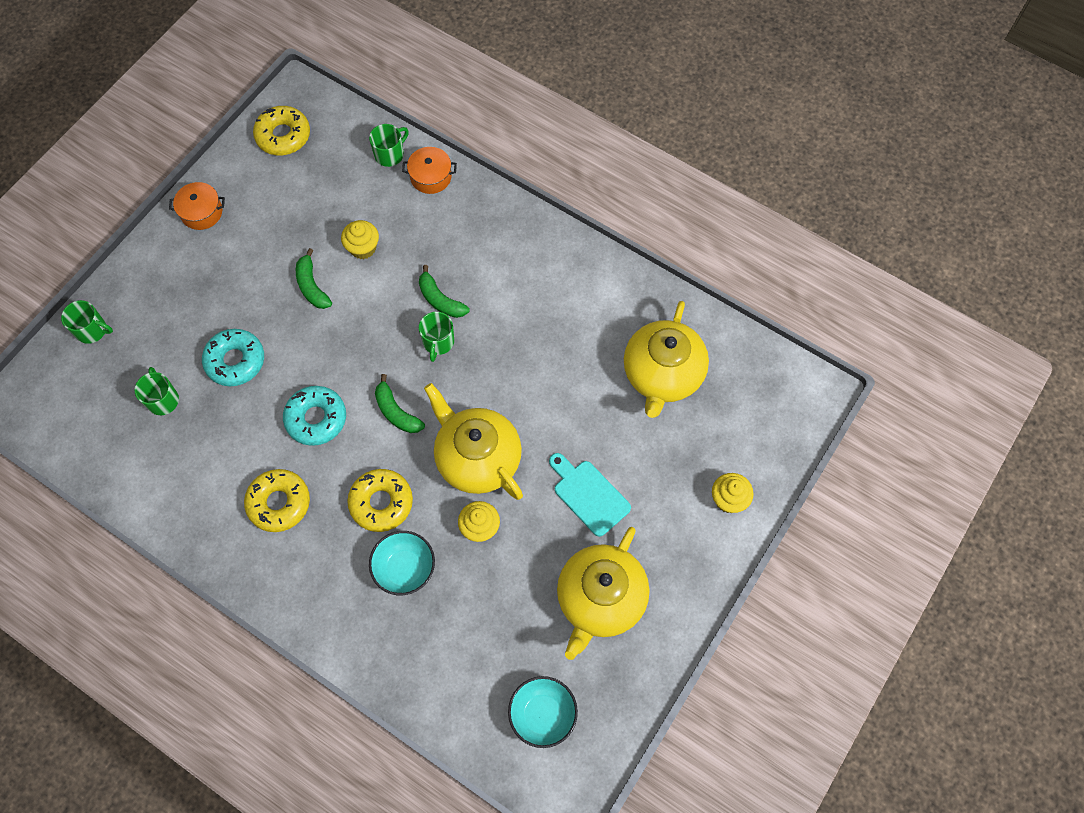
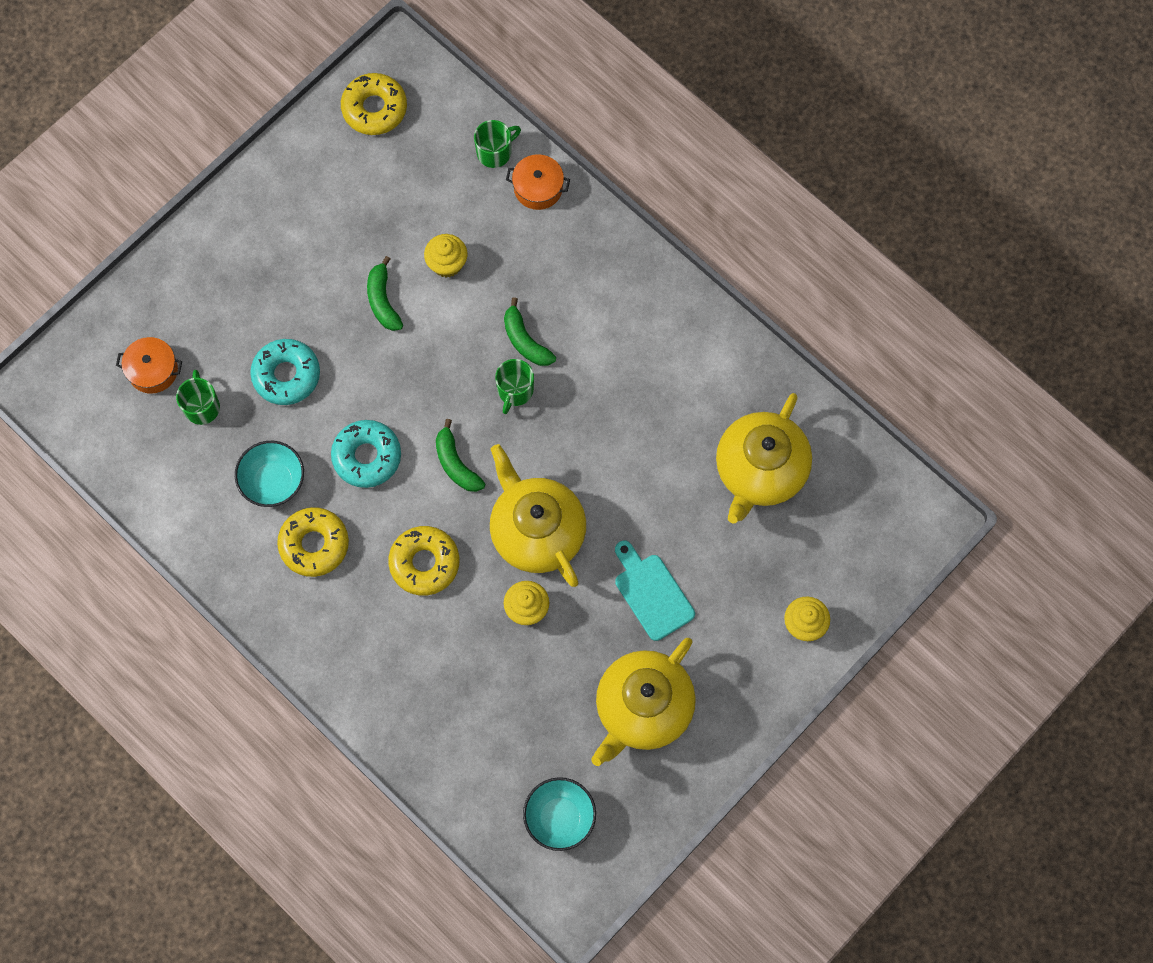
camera: 10 degrees right, 5 degrees up
(92, 330) = (132, 312): green mug -> none
(201, 212) = (269, 190): orange pot -> orange pot (153, 370)
(405, 569) = (439, 639): turquoise bowl -> turquoise bowl (273, 482)

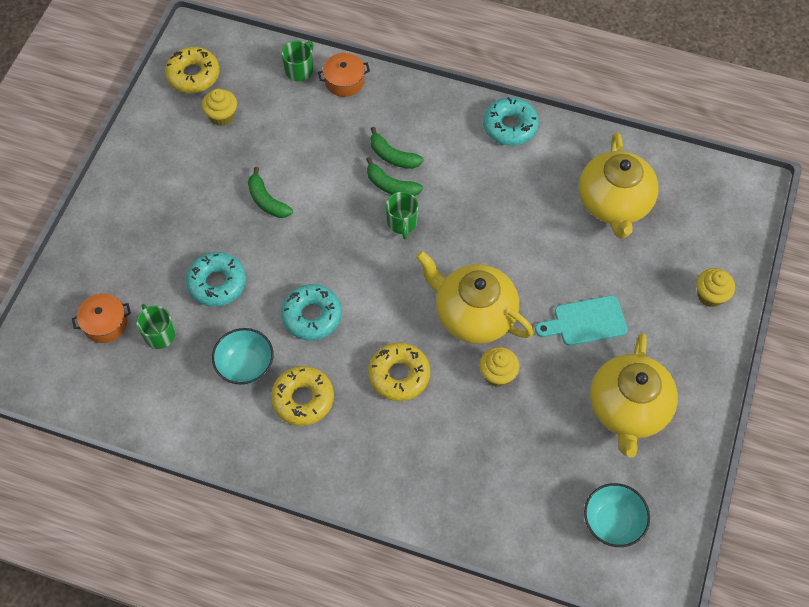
camera: 25 degrees left, 10 degrees down
(447, 264) = (303, 157): yellow cupcake -> yellow cupcake (222, 116)
(456, 464) = (385, 292): green banana -> green banana (393, 156)
(651, 593) = (585, 322): turquoise cutting board -> turquoise cutting board turned 45 degrees counterclockwise
(695, 325) = (510, 126): none -> turquoise donut

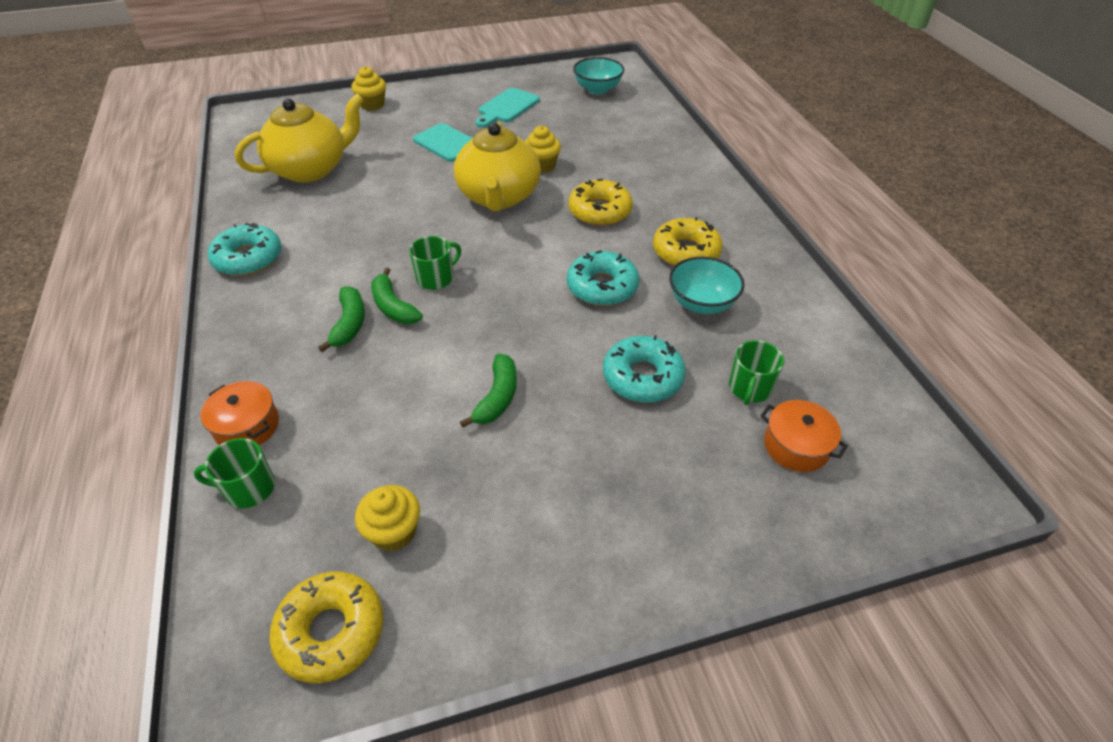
camera: 125 degrees left, 15 degrees down
(391, 186) = (393, 307): green banana -> green banana turned 150 degrees clockwise
(628, 409) = (507, 107): yellow teapot -> turquoise cutting board

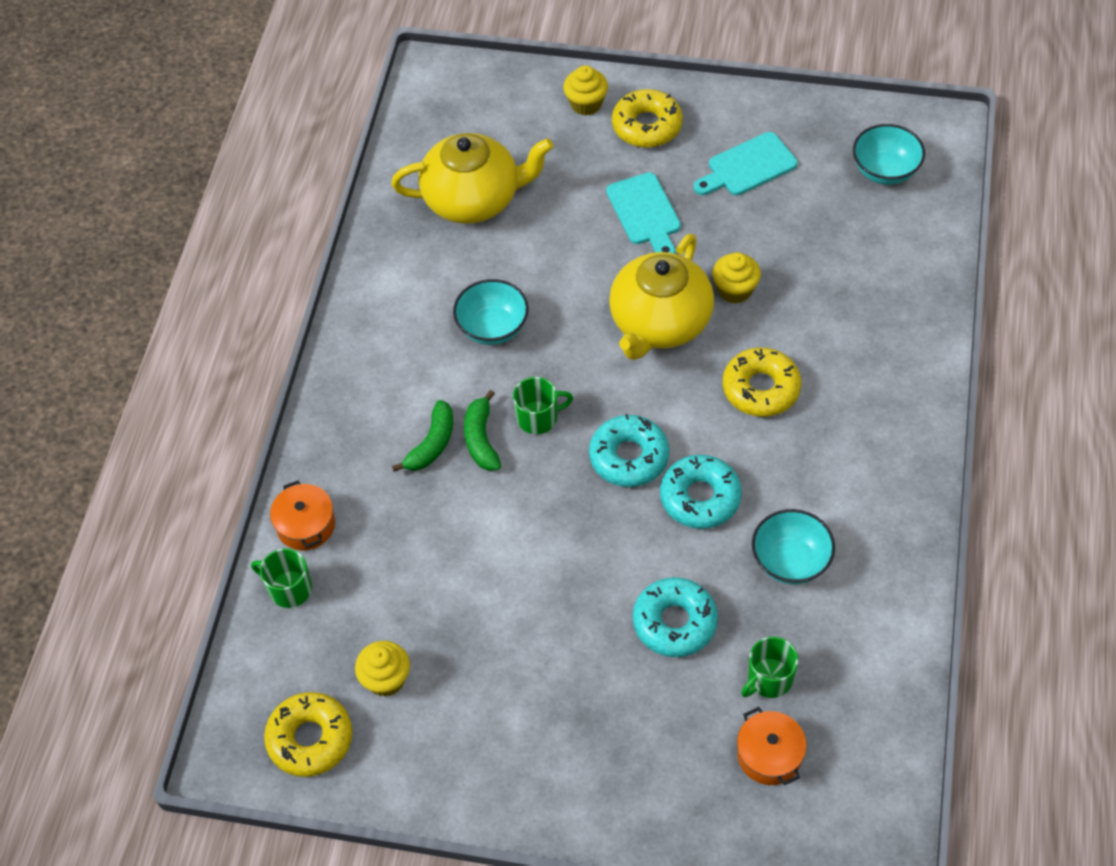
camera: 30 degrees right, 10 degrees up
(248, 258) = (367, 317): turquoise donut -> turquoise donut (629, 457)
(365, 235) = (493, 327): none -> turquoise bowl
(497, 397) = (529, 587): green banana -> none
(686, 252) = (820, 486): yellow donut -> yellow donut (647, 126)

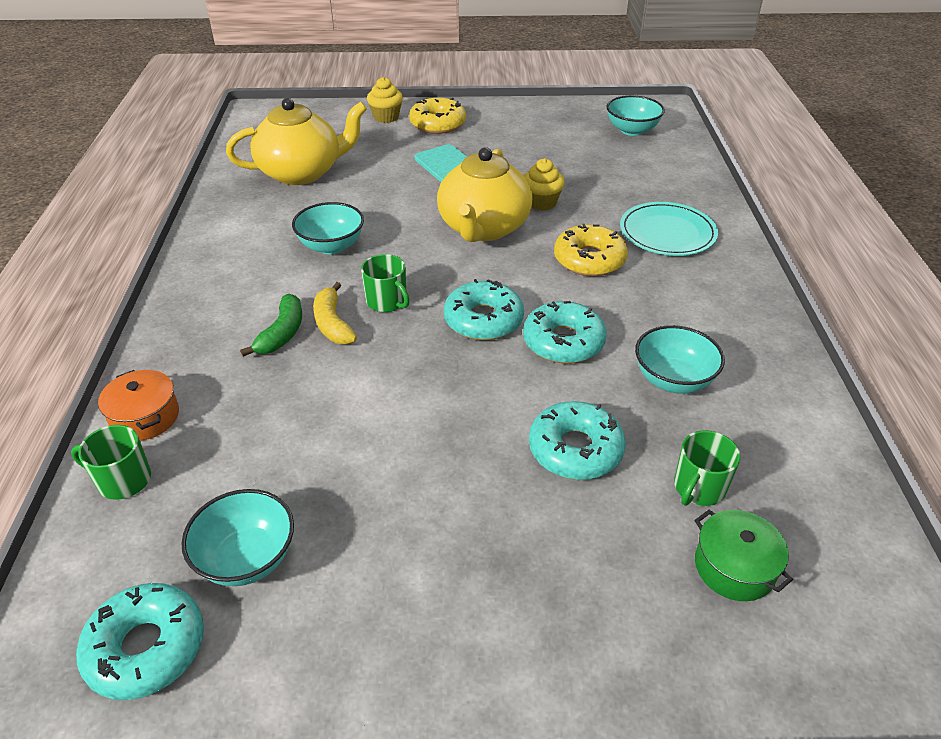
camera: 15 degrees left, 15 degrees down
(310, 739) = (146, 648): yellow donut -> turquoise donut
(386, 679) = (247, 558): yellow cupcake -> turquoise bowl
(481, 439) = (332, 324): green banana -> yellow banana
(538, 417) = (387, 302): green mug -> green mug turned 75 degrees clockwise
(748, 167) = (525, 137): turquoise cutting board -> none
(769, 755) = (734, 567): orange pot -> green pot
(860, 360) = (667, 233): none -> turquoise plate

